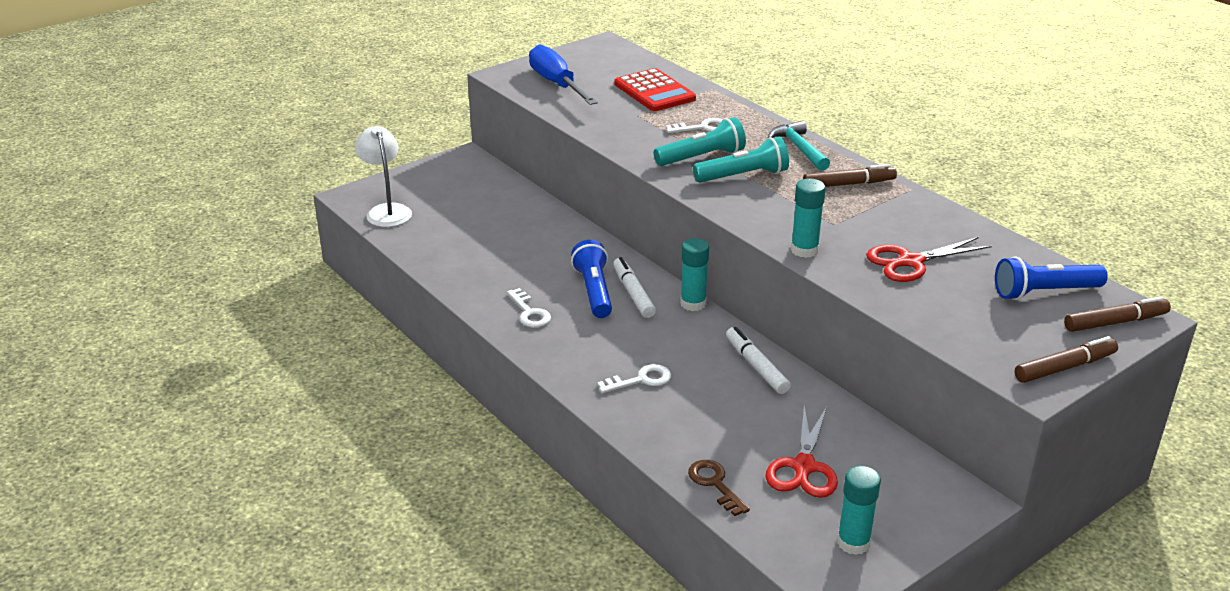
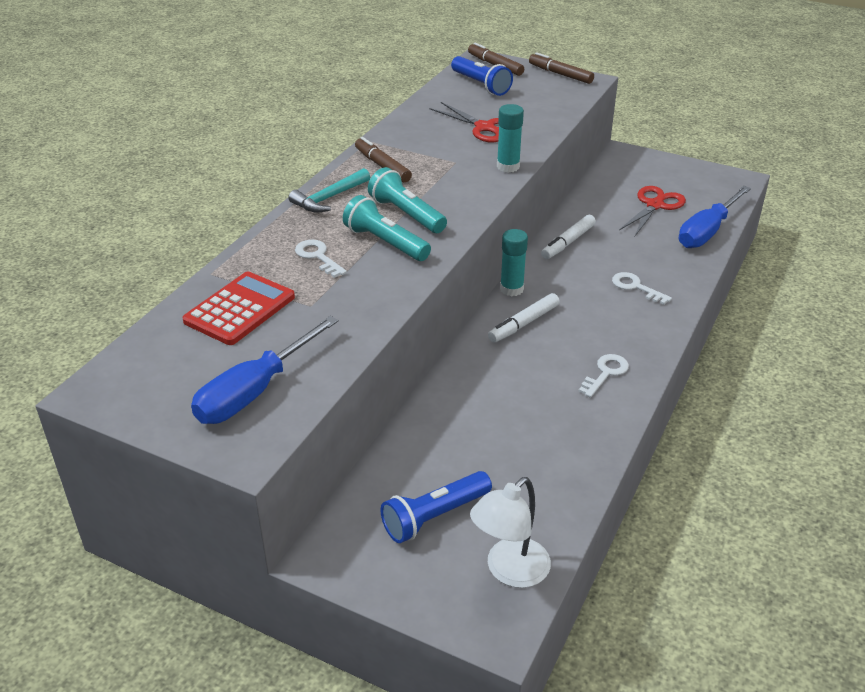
camera: 115 degrees left, 5 degrees up
(594, 291) = (539, 346): blue flashlight -> blue flashlight (434, 516)
(714, 484) = (707, 231): brown key -> blue screwdriver
(803, 467) = (655, 205): red scissors -> red scissors turned 45 degrees counterclockwise
(853, 543) = (699, 179): turquoise glue stick -> none

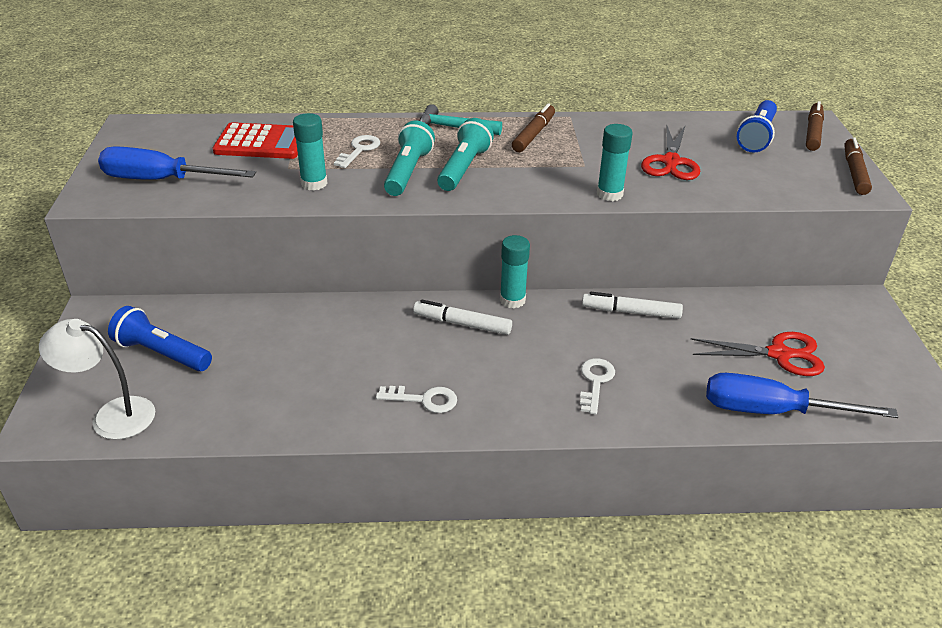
camera: 60 degrees right, 0 degrees up
(357, 297) = (314, 183): none -> turquoise glue stick

